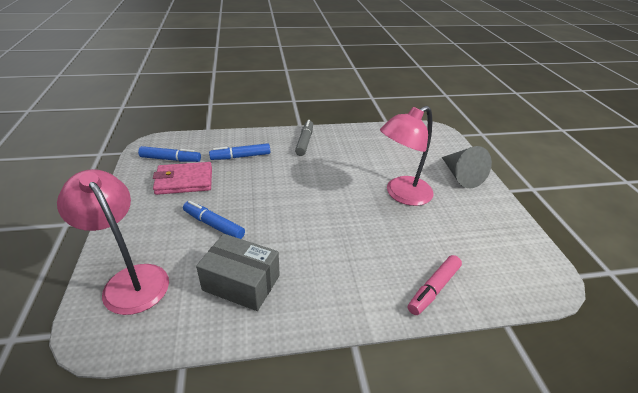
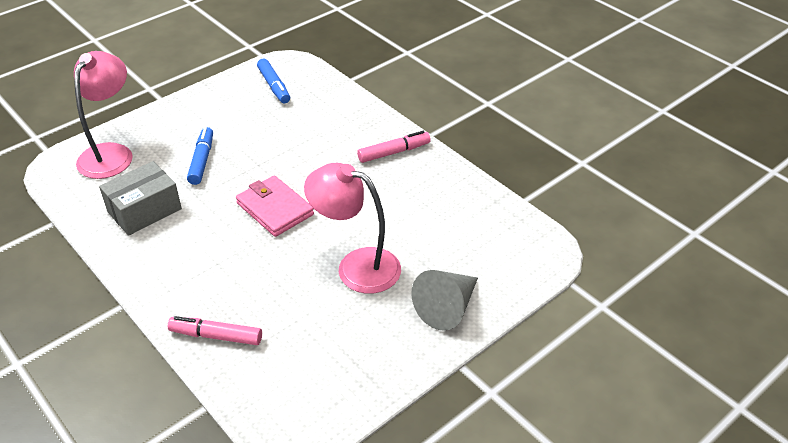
camera: 60 degrees right, 5 degrees up
(184, 181) = (248, 112): pink wallet -> pink wallet (275, 209)
(240, 157) = (319, 123): blue marker -> none
(241, 283) = (144, 210): grey box -> grey box turned 60 degrees clockwise
(305, 142) = (394, 152): grey marker -> pink marker

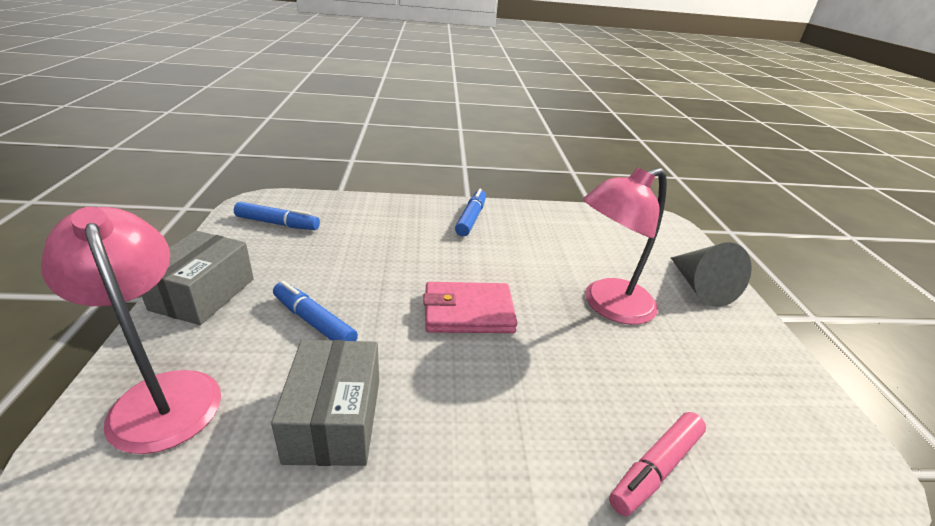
camera: 55 degrees left, 10 degrees down
(182, 113) = (203, 294): none -> grey box
(394, 152) = (471, 218): pink marker -> blue marker

